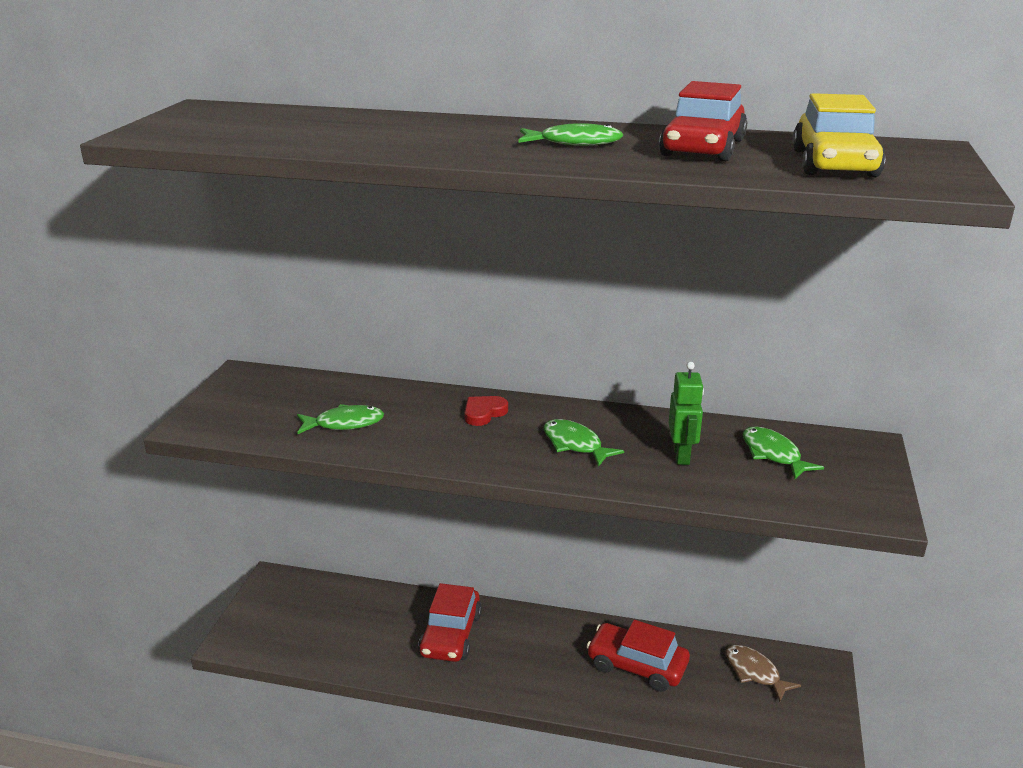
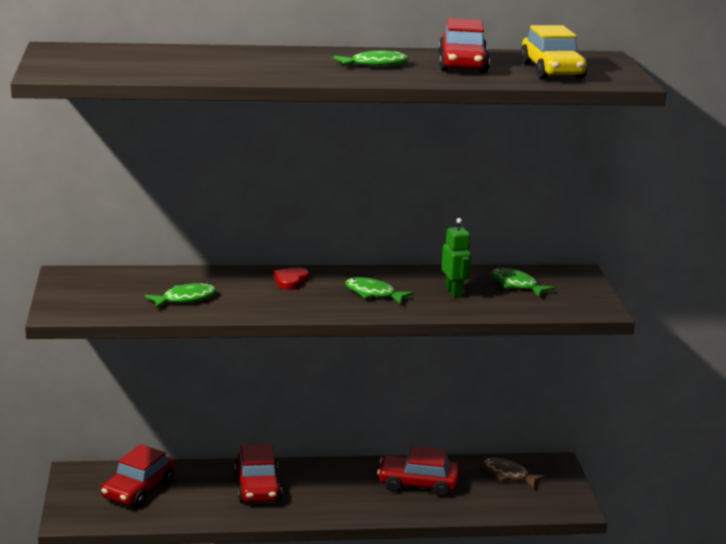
camera: 20 degrees left, 5 degrees down
(323, 614) = (138, 489): none -> red car

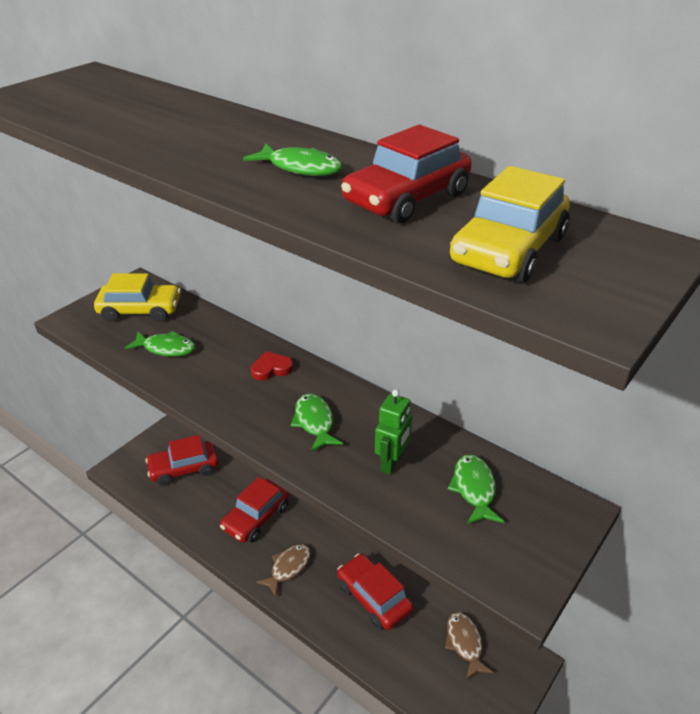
camera: 45 degrees right, 15 degrees up
(110, 287) = (140, 310): none -> yellow car
(331, 500) = (288, 568): none -> brown fish

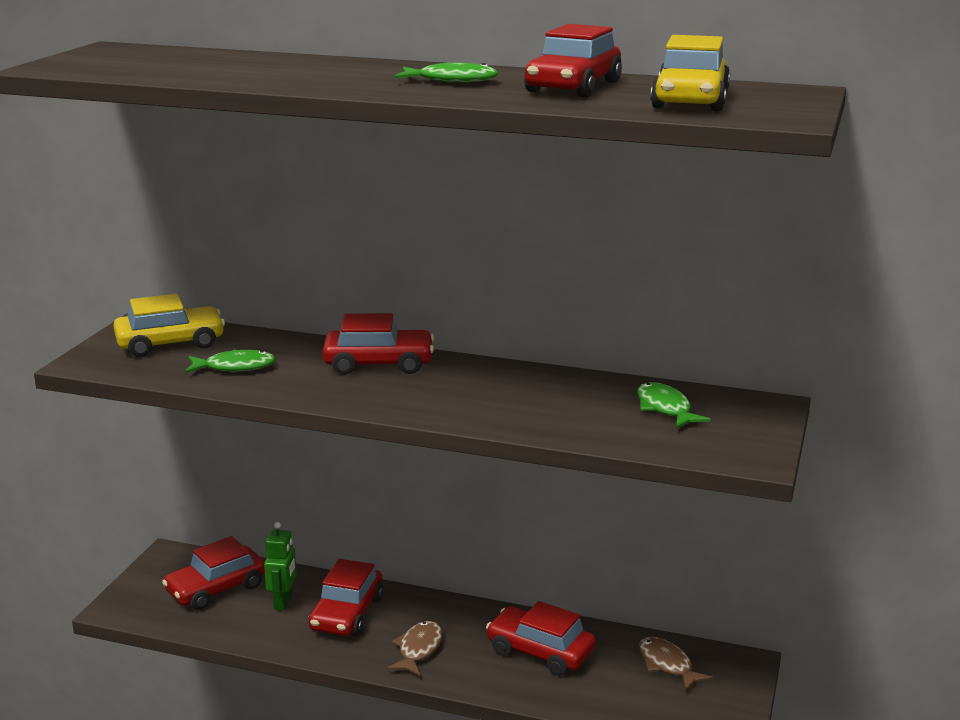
camera: 20 degrees left, 15 degrees down
(271, 369) = (379, 364): red heart -> red car
(315, 422) = (463, 393): green fish -> none
(392, 463) = (569, 406): green robot -> green robot (283, 602)

